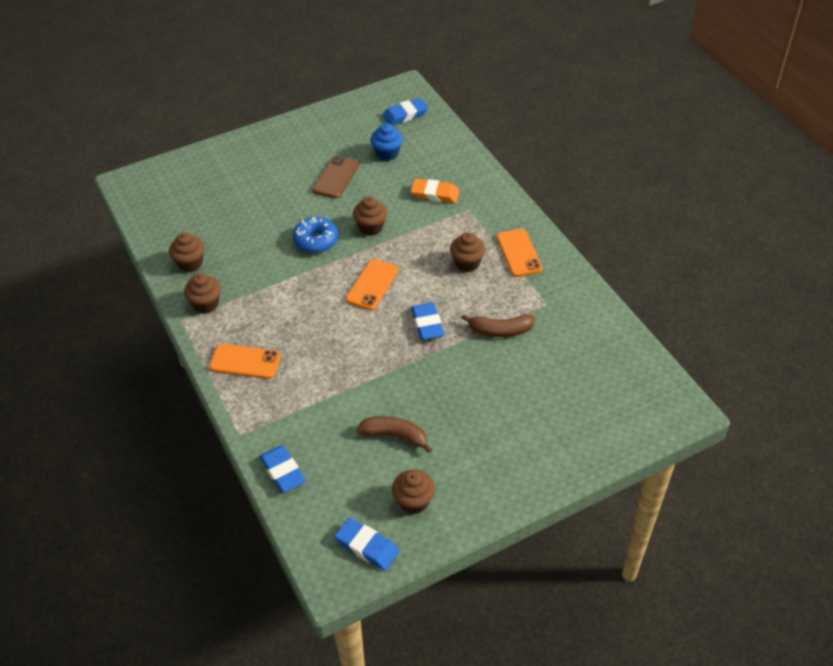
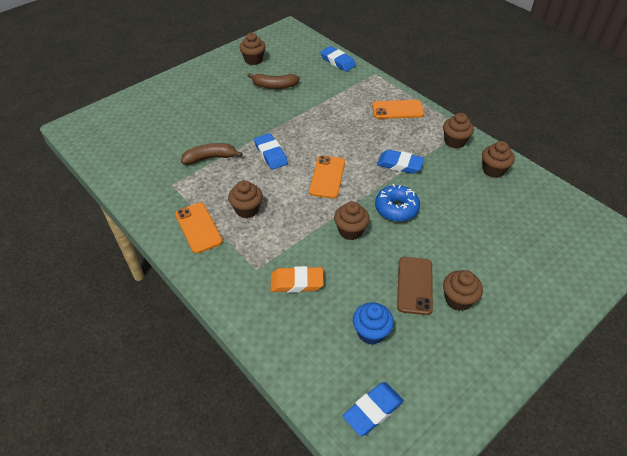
camera: 165 degrees right, 0 degrees up
(306, 163) = (458, 299): none -> brown cupcake
(367, 546) = (274, 40): blue eraser -> blue eraser (400, 164)

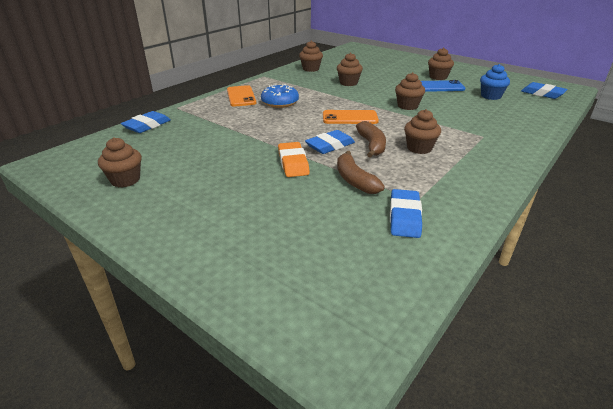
camera: 100 degrees left, 15 degrees down
(198, 228) = (465, 169): orange phone -> none
(274, 86) = (197, 157): brown banana -> brown banana (372, 145)
(297, 282) = (478, 120): orange eraser -> orange eraser (293, 163)
(396, 208) = (371, 93): blue donut -> blue donut (280, 103)
(400, 164) = (318, 94): blue eraser -> blue eraser (404, 217)
(414, 285) = (439, 87): brown phone -> blue phone
(454, 141) = (281, 78): brown cupcake -> brown cupcake (348, 83)

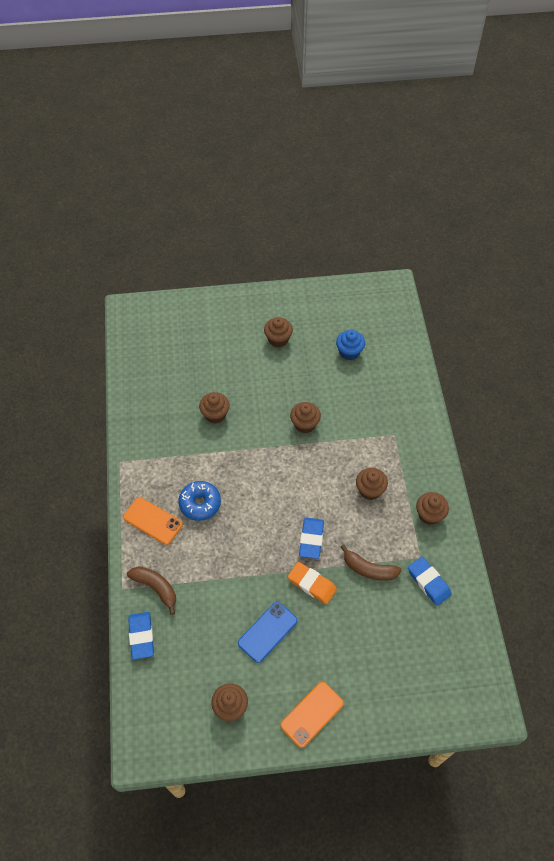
camera: 45 degrees left, 25 degrees up
(311, 69) = (147, 409): brown cupcake -> brown cupcake (429, 515)
(350, 118) = (282, 483): orange phone -> orange phone (312, 714)
(372, 145) = (337, 513): brown banana -> brown banana (156, 588)
(439, 87) = (296, 362): blue phone -> blue phone (267, 632)
(542, 94) = (381, 316): blue eraser -> none

